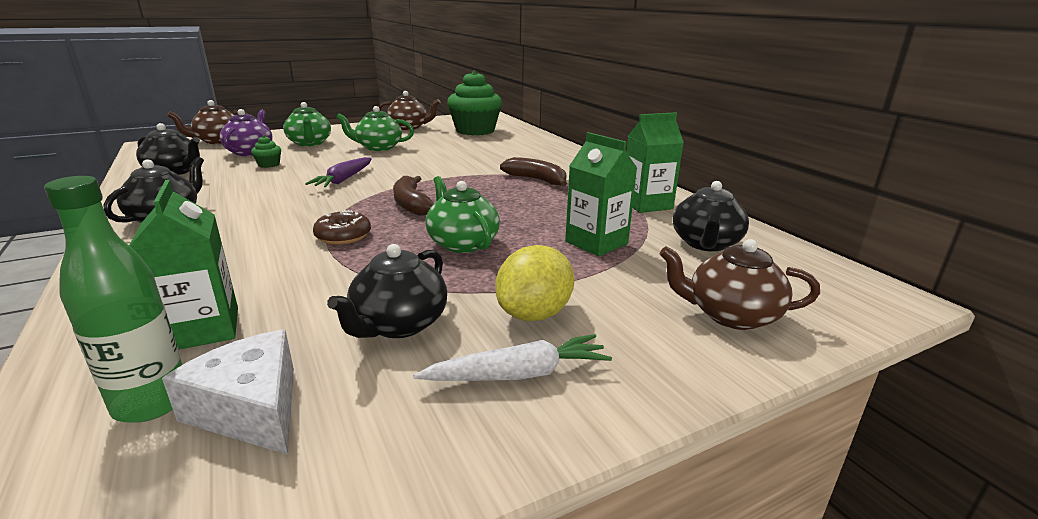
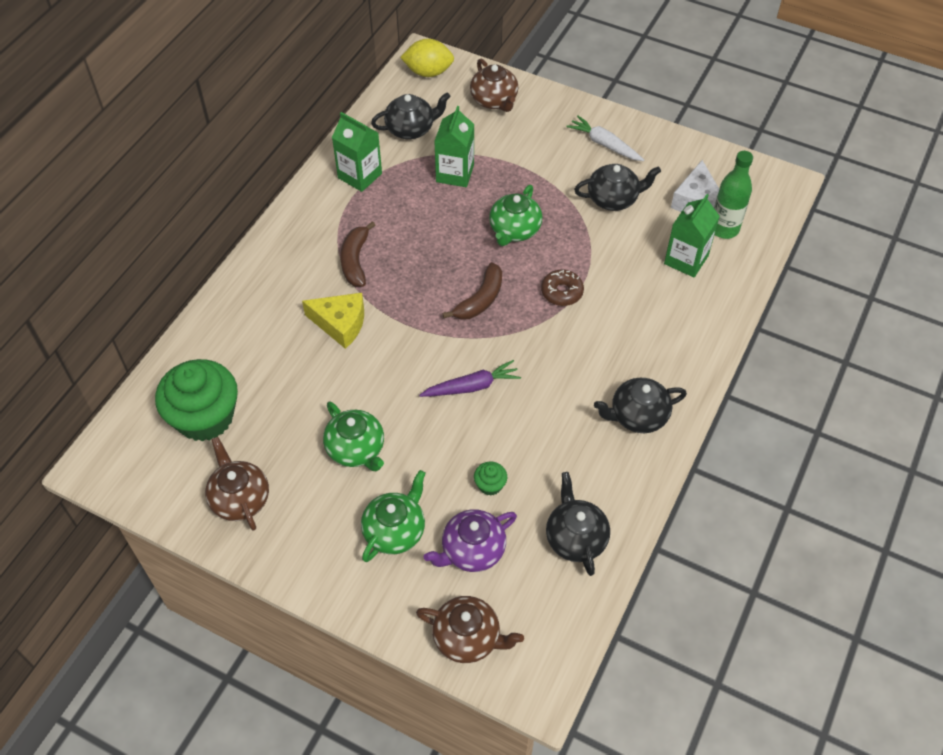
camera: 125 degrees left, 30 degrees up
(481, 164) = (340, 324): none -> yellow cheese
(534, 314) = (559, 161): yellow lemon -> yellow lemon (428, 72)

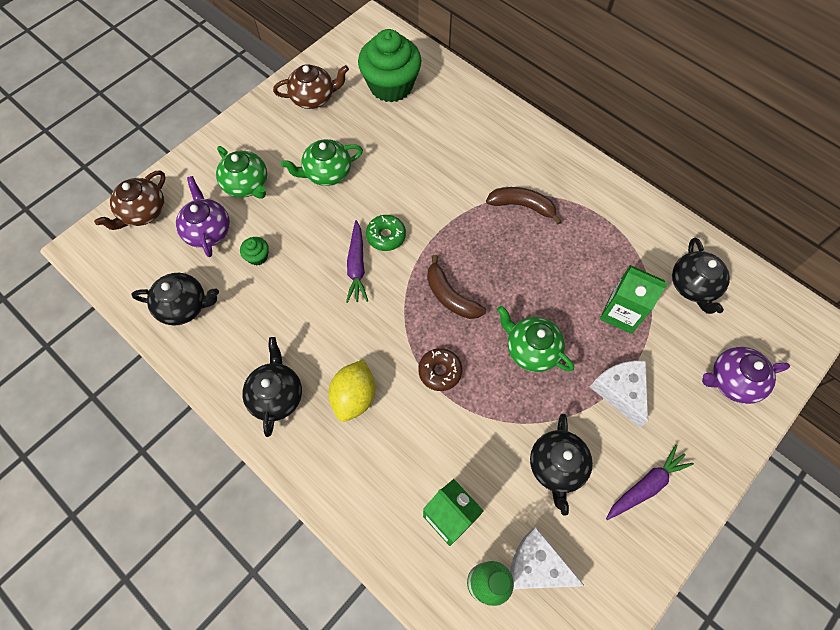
camera: 105 degrees right, 10 degrees up
(340, 324) = (454, 183): yellow cheese -> none
(360, 176) = (630, 228): green carton -> none
(426, 369) = (386, 236): none -> green donut
(428, 72) = (785, 322): yellow lemon -> yellow lemon (354, 397)
(494, 100) = (732, 381): brown teapot -> purple teapot
(531, 166) = (620, 391): none -> white cheese
(604, 144) = (646, 485): white carrot -> purple carrot

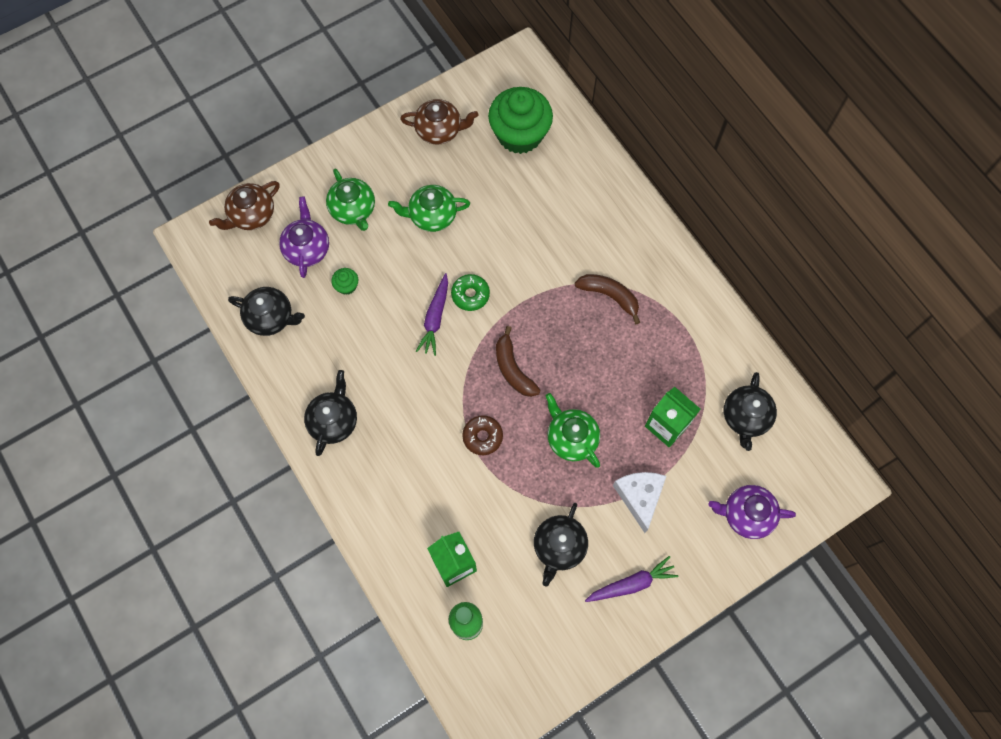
camera: 15 degrees right, 5 degrees up
(354, 397) = (401, 440): yellow lemon -> none
(536, 566) = (514, 623): white cheese -> none

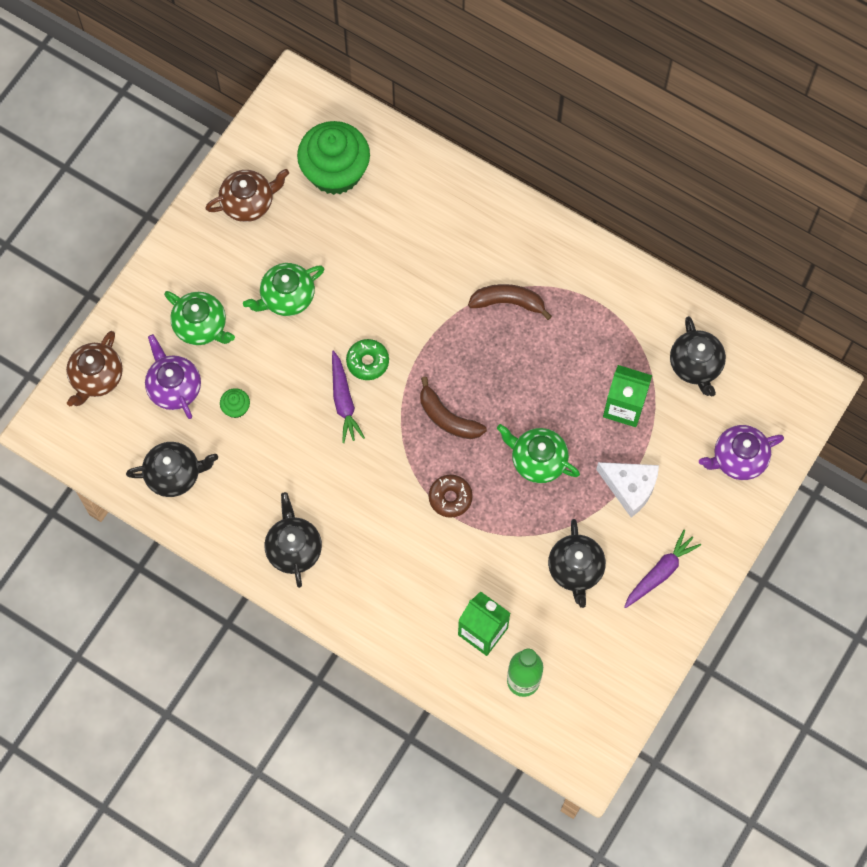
camera: 25 degrees left, 0 degrees up
(639, 497) = (630, 487): white cheese -> white cheese turned 150 degrees clockwise

